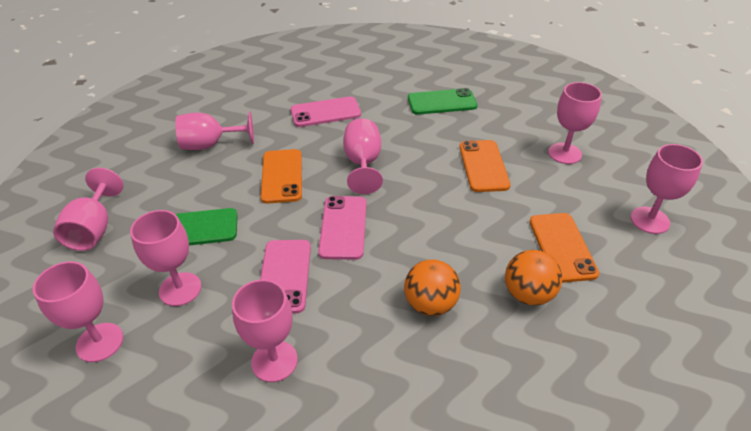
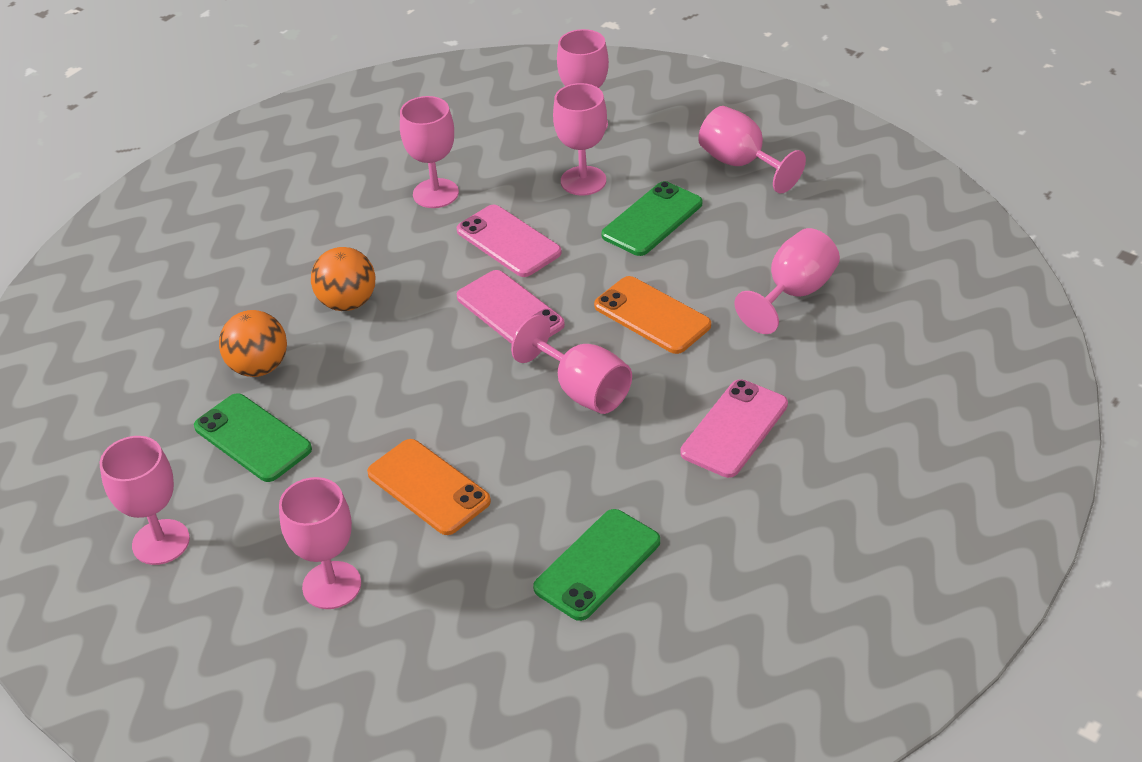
camera: 140 degrees right, 0 degrees up
(562, 247) = (253, 438): orange phone -> green phone

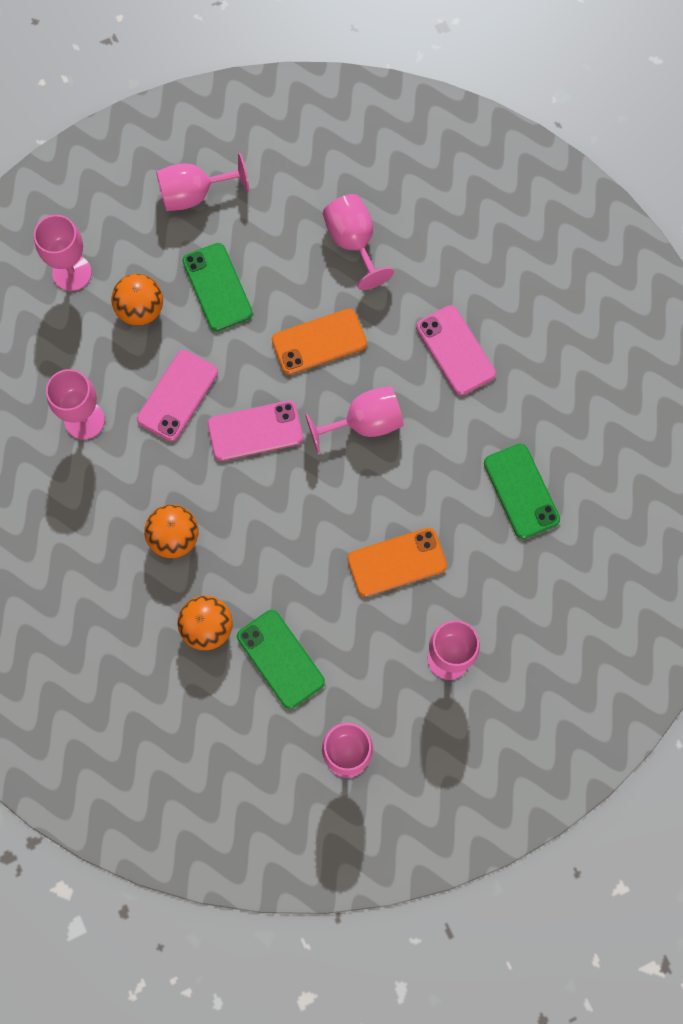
camera: 65 degrees left, 30 degrees up
(253, 438) = (280, 659): green phone -> green phone turned 75 degrees clockwise
(508, 241) = (177, 396): pink phone -> pink phone turned 45 degrees counterclockwise
(583, 181) = (140, 310): pink goblet -> orange ball

